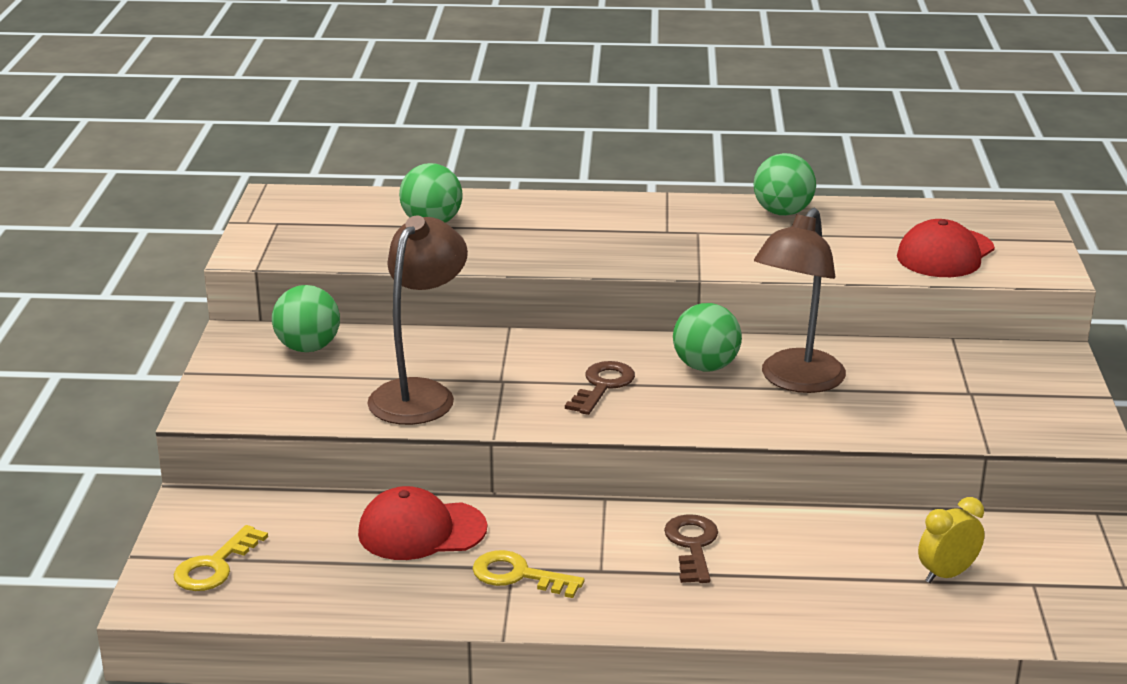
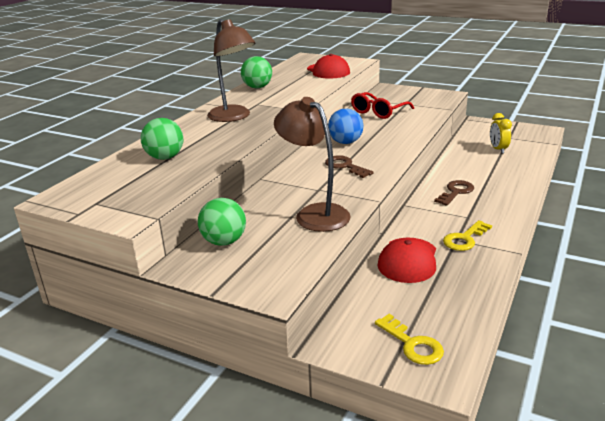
camera: 65 degrees left, 0 degrees up
(692, 545) = (456, 192): brown key -> brown key turned 105 degrees clockwise
(705, 367) = (345, 142): green ball -> blue ball
(796, 381) = (373, 128): brown lamp -> brown lamp (233, 117)
(891, 371) = (378, 112): none -> red glasses

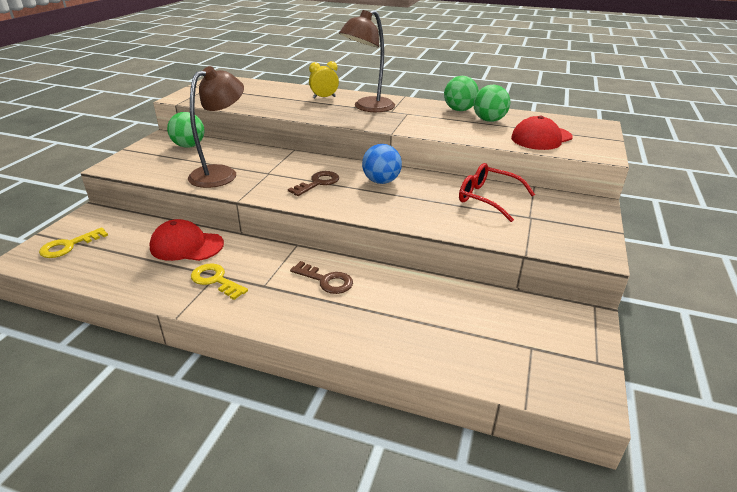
camera: 80 degrees right, 5 degrees up
(165, 157) = (277, 96): green ball -> green ball (489, 120)
(498, 149) = (474, 329): yellow clock -> yellow clock (324, 97)

